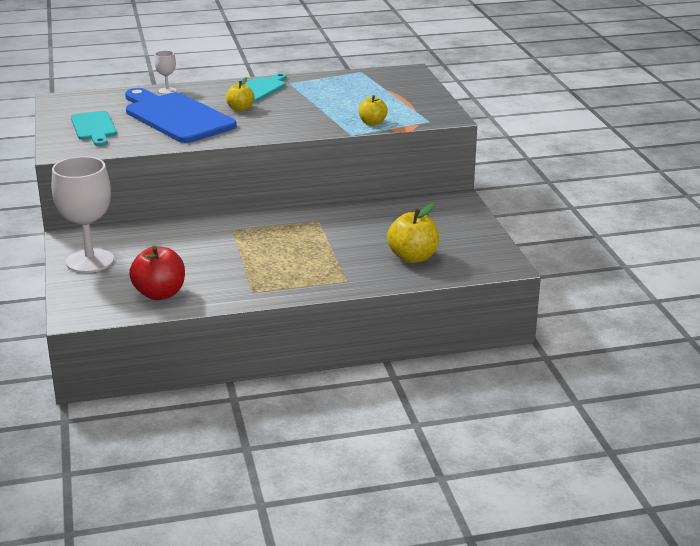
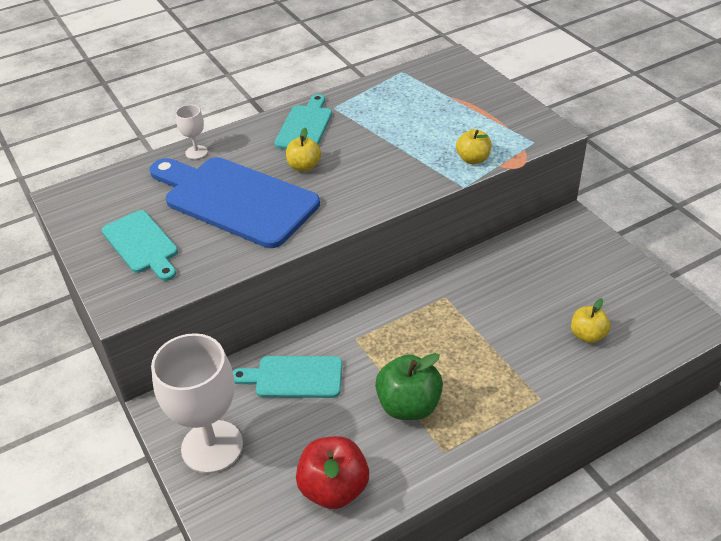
camera: 15 degrees left, 15 degrees up
(172, 240) = (294, 377): none -> turquoise cutting board
(245, 267) = (409, 405): none -> green apple
(413, 257) = (587, 335): yellow apple -> yellow apple, size x0.61

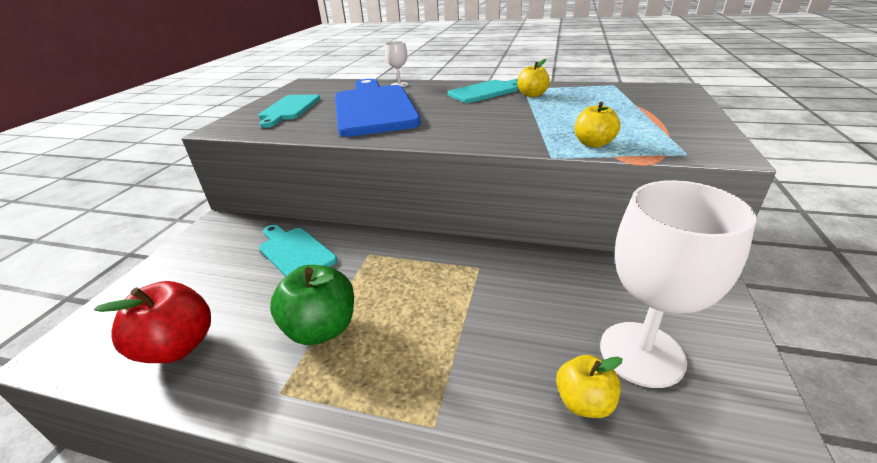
camera: 45 degrees right, 10 degrees down
(212, 446) = (190, 260): white goblet -> white goblet (641, 353)
(304, 166) = (446, 107): yellow apple -> yellow apple (532, 95)

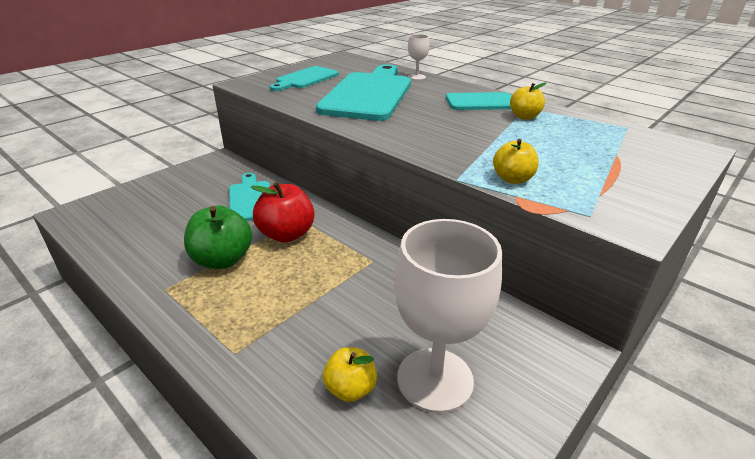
camera: 25 degrees right, 0 degrees up
(178, 346) = (133, 236): red apple -> red apple (286, 234)
(374, 108) = (369, 94): blue cutting board -> turquoise cutting board

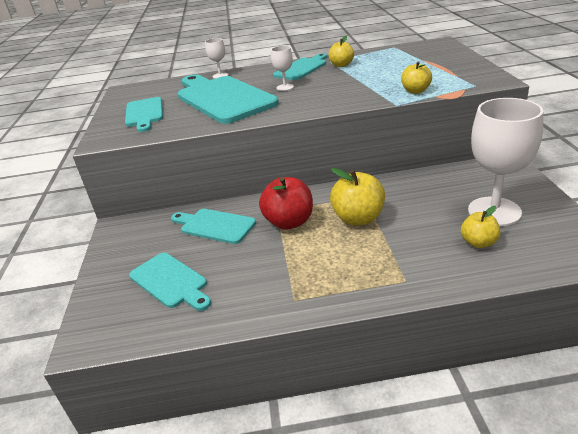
camera: 45 degrees left, 0 degrees up
(159, 214) = (170, 282): none -> turquoise cutting board
(222, 260) = (287, 261): green apple -> none
(327, 273) = (358, 218): none -> yellow apple
(427, 110) = (285, 87): none -> white goblet

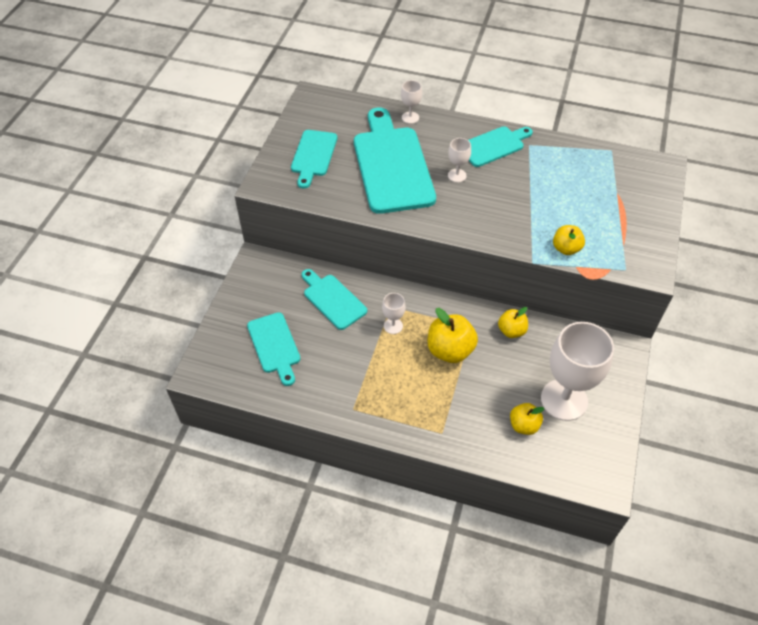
camera: 20 degrees right, 20 degrees up
(289, 222) = (393, 326): red apple -> white goblet
(341, 65) = (534, 160): yellow apple -> yellow apple (511, 331)

